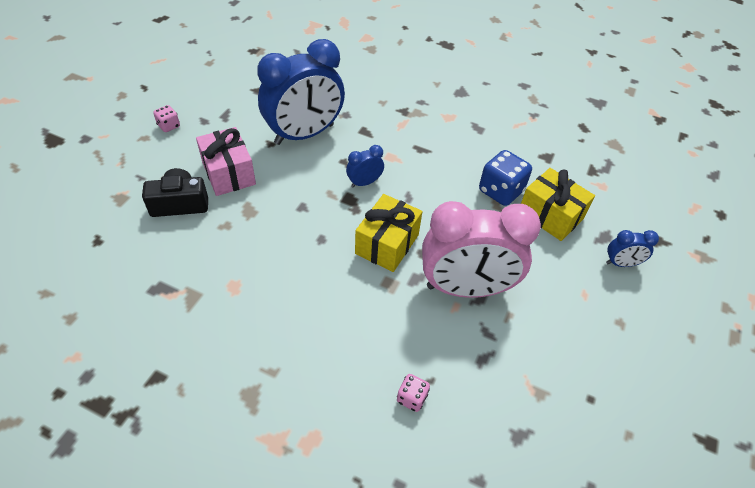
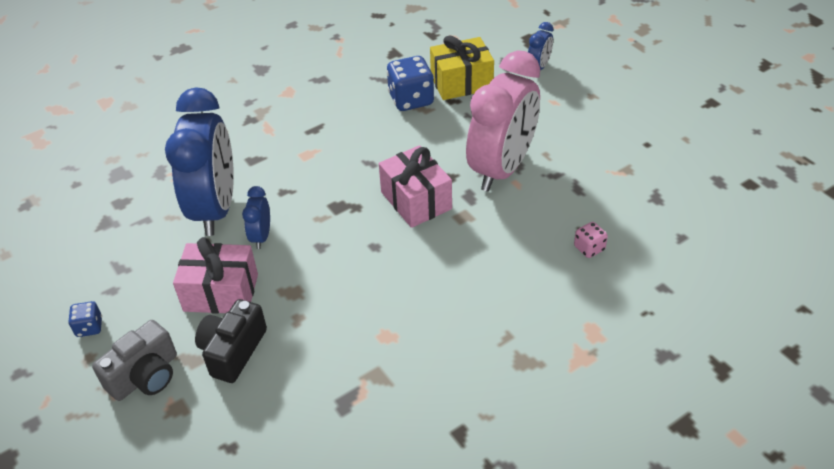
camera: 55 degrees left, 5 degrees down
(140, 170) = (145, 375): none -> grey camera
(169, 126) = (89, 327): pink dice -> blue dice
(364, 182) = (325, 187): blue clock -> blue clock (261, 236)
(387, 244) = (416, 200): yellow gift -> pink gift

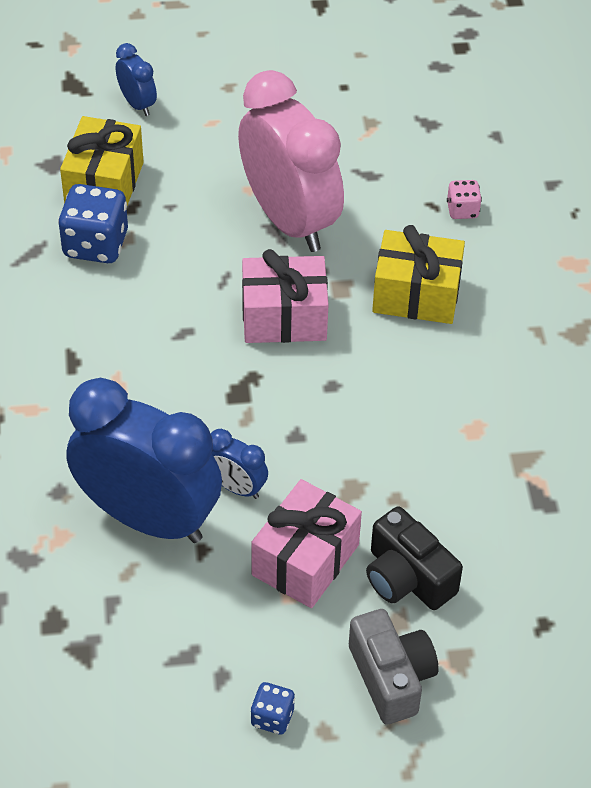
camera: 65 degrees left, 5 degrees up
(487, 256) = (416, 295): none -> yellow gift

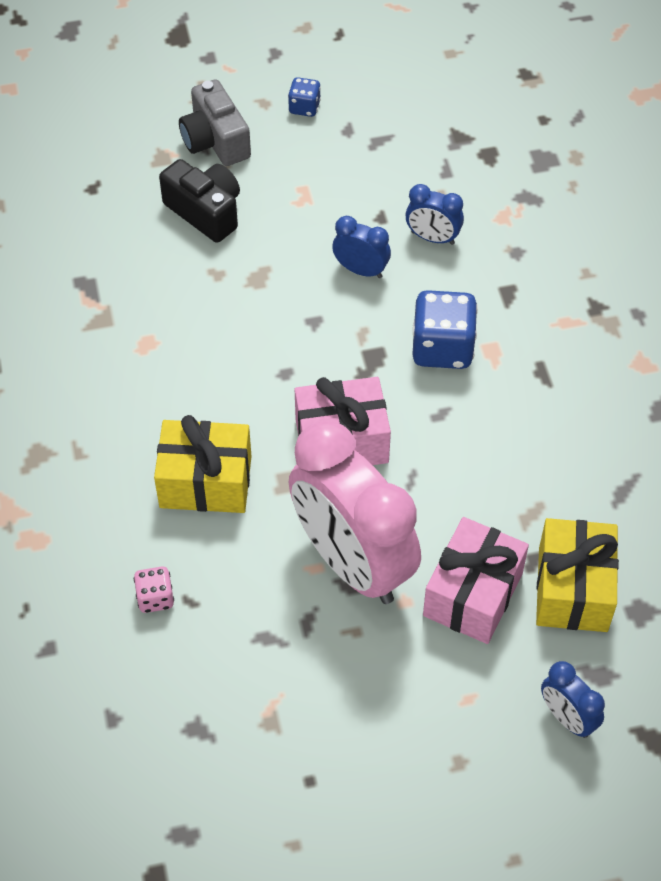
camera: 175 degrees right, 5 degrees up
(96, 244) = (558, 507): blue dice -> blue dice (442, 348)
(148, 518) = (432, 238): blue clock -> blue clock, size x0.43
(305, 560) = (292, 217): pink gift -> pink gift (473, 594)

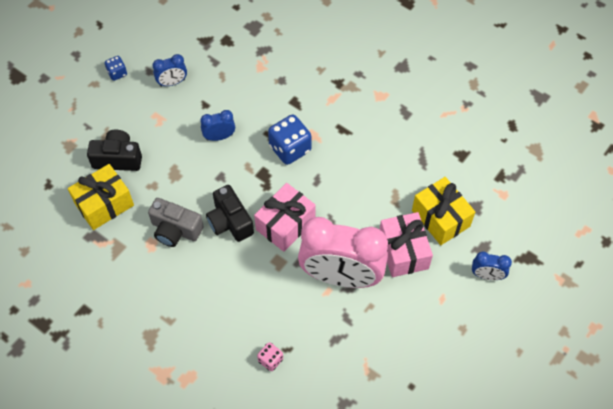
camera: 40 degrees left, 5 degrees up
(205, 481) = (242, 289): yellow gift -> yellow gift (104, 204)
(215, 140) = (88, 119): grey camera -> grey camera (175, 230)
(271, 386) = (230, 221): none -> black camera
(432, 238) = (238, 98): blue clock -> blue clock (172, 82)

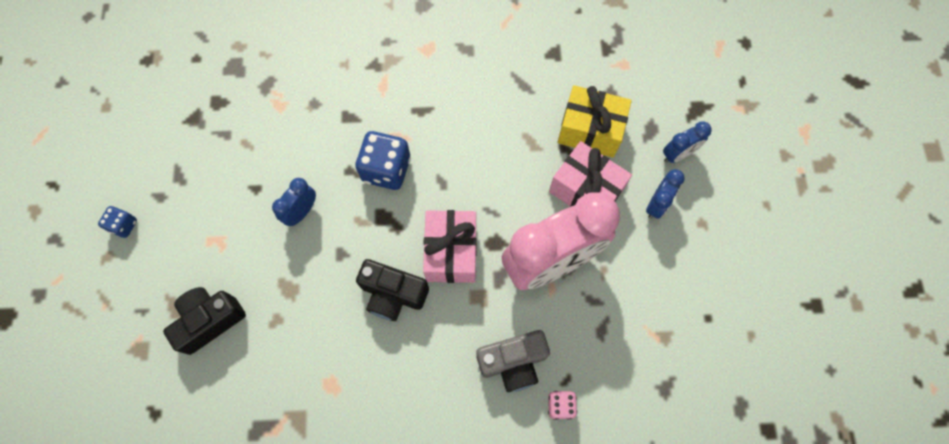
camera: 40 degrees left, 10 degrees up
(104, 204) = (240, 384): yellow gift -> none
(172, 82) = (197, 190): blue clock -> blue clock (657, 204)
(175, 230) = (343, 349): grey camera -> grey camera (513, 362)

